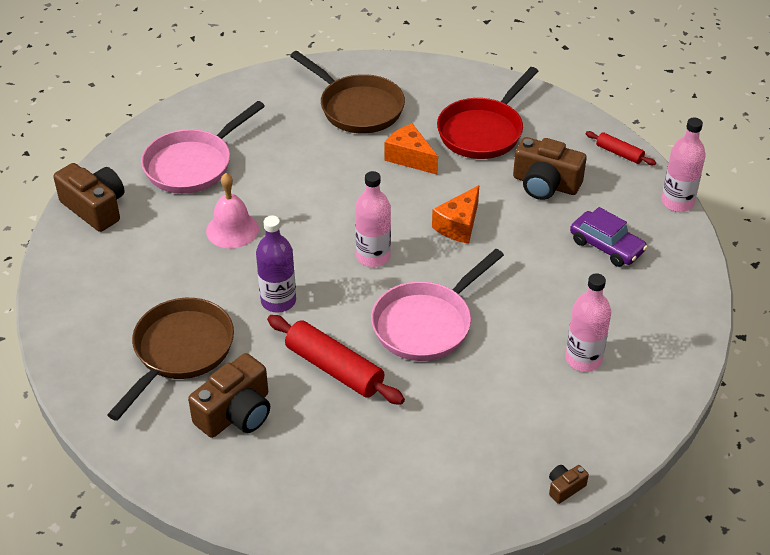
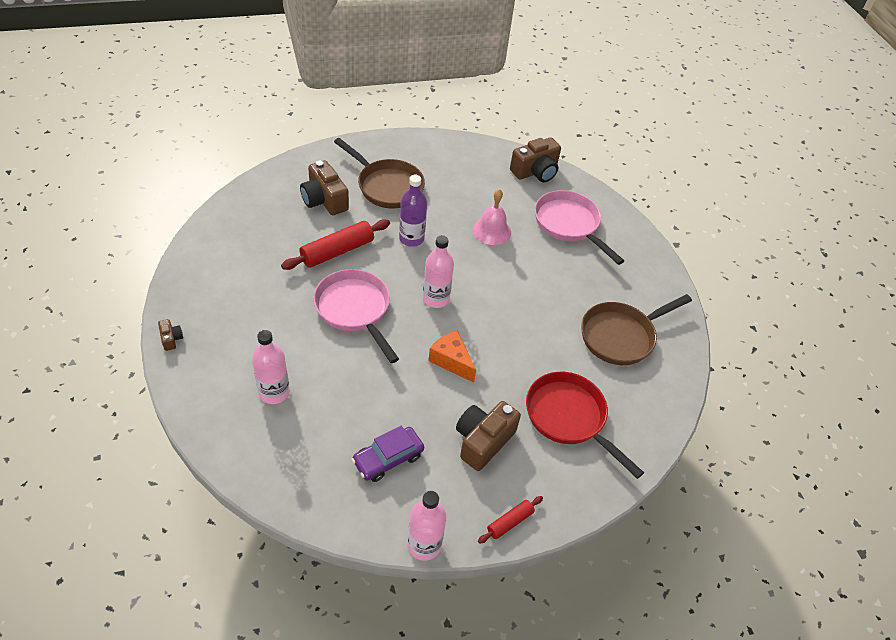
camera: 100 degrees right, 5 degrees up
(410, 158) = (545, 353): orange cheese -> none

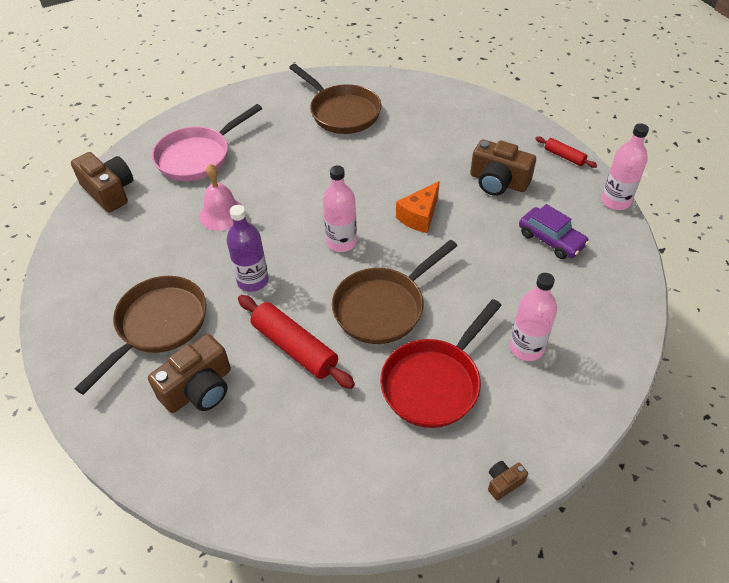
camera: 95 degrees left, 0 degrees up
(354, 310) = (383, 307): pink pan -> brown pan
(569, 417) = (447, 135): red pan -> red pan (434, 383)

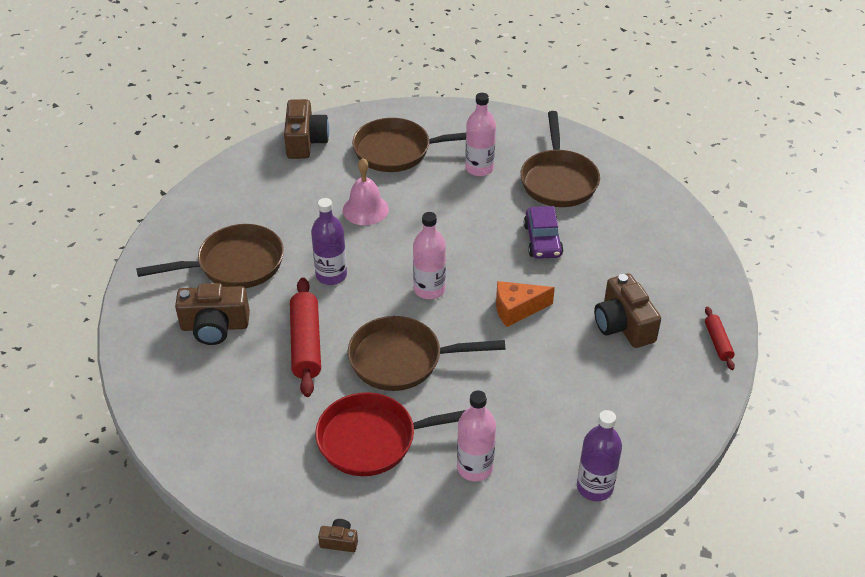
camera: 40 degrees right, 5 degrees down
(198, 157) = (397, 151): pink pan -> brown pan
(551, 239) = (607, 402): purple car -> purple car (542, 240)
(612, 301) = (594, 487): none -> purple bottle
(615, 201) = (714, 412): pink bottle -> pink bottle (479, 168)

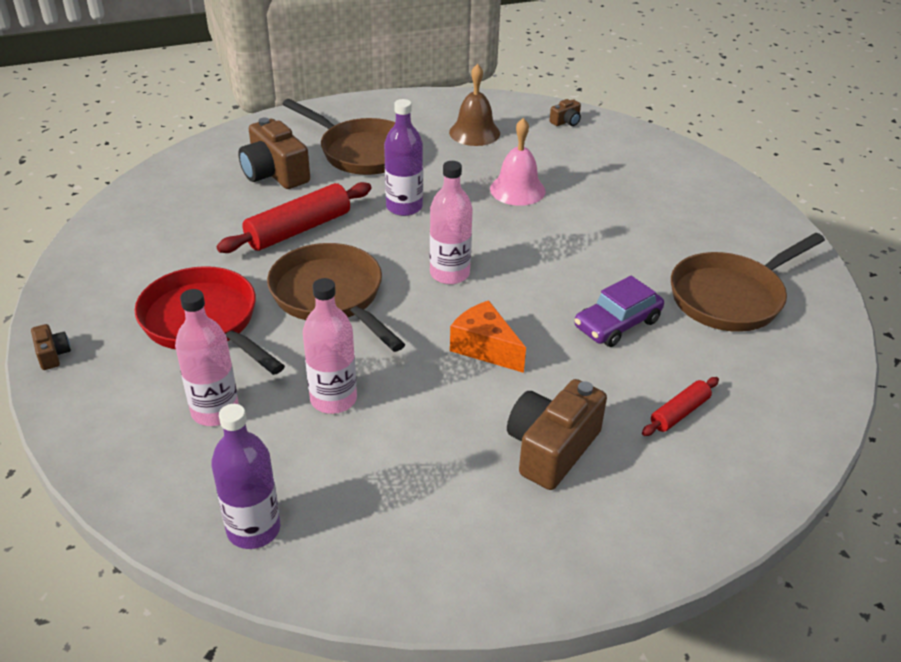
camera: 55 degrees right, 5 degrees down
(271, 193) = (474, 132): none -> brown bell
(305, 141) = (566, 122): brown camera -> brown camera, size x0.46
(397, 151) = (625, 175): brown pan -> none
(479, 168) = (671, 234): pink bottle -> pink bottle (333, 399)
(717, 342) = (616, 560): red rolling pin -> red rolling pin (679, 413)

